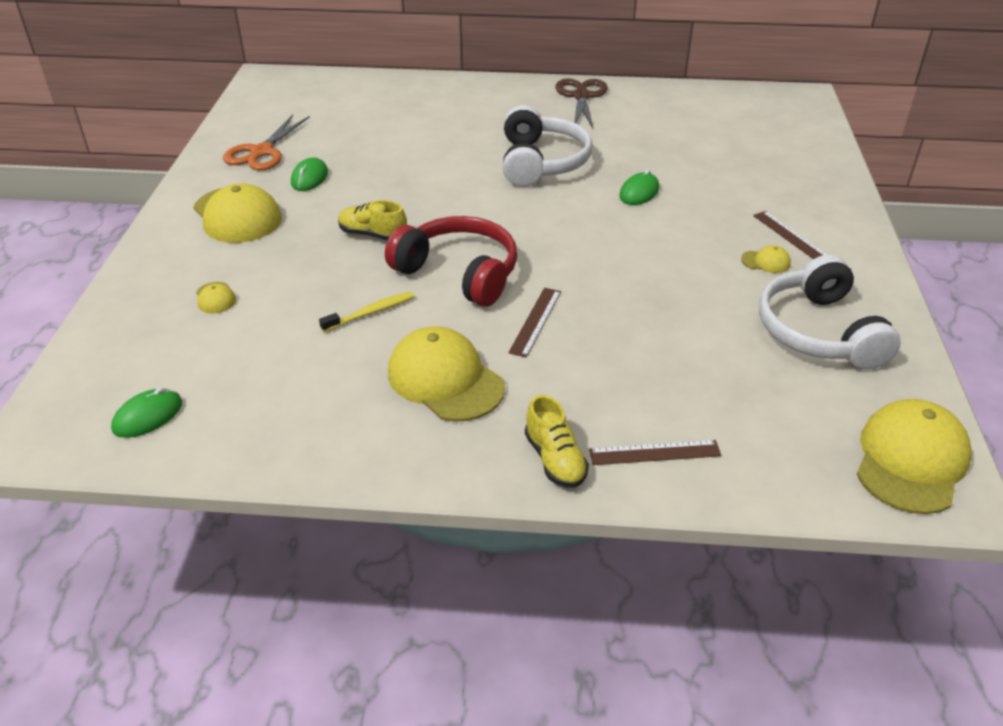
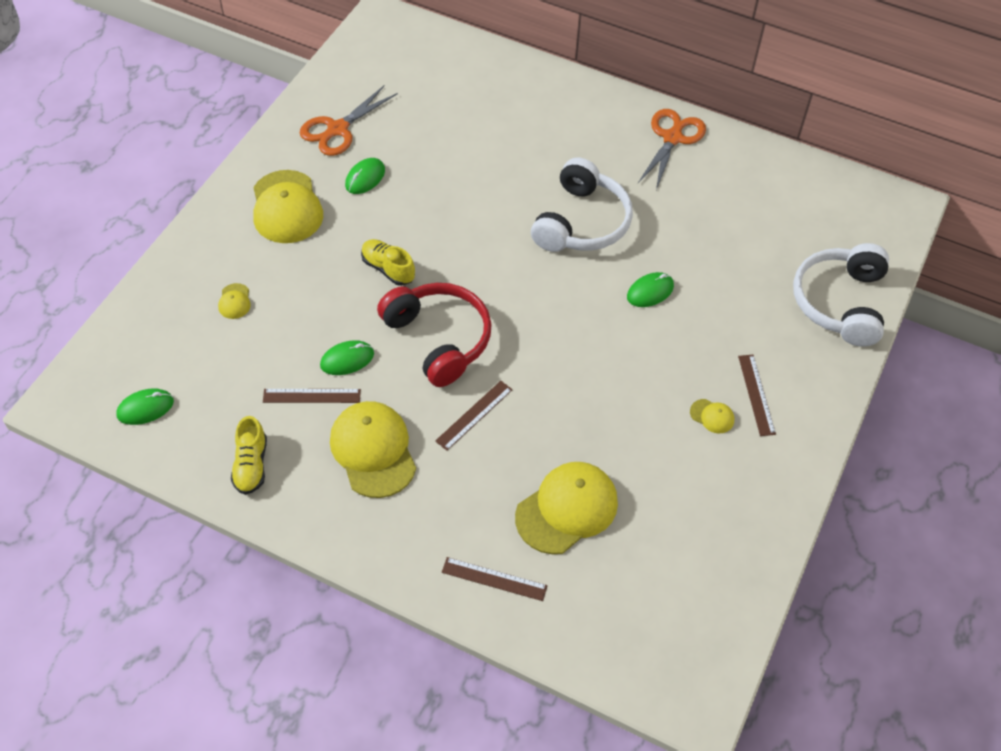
camera: 20 degrees right, 15 degrees up
(347, 352) = (311, 396): none -> brown ruler
(370, 313) = (347, 359): yellow toothbrush -> green mouse
(555, 459) = (416, 557): yellow shoe -> yellow shoe (251, 465)
(581, 96) = (672, 138): brown scissors -> orange scissors
(818, 332) = (704, 510): white headphones -> white headphones (839, 302)
(910, 460) = (688, 661): yellow cap -> yellow cap (567, 509)

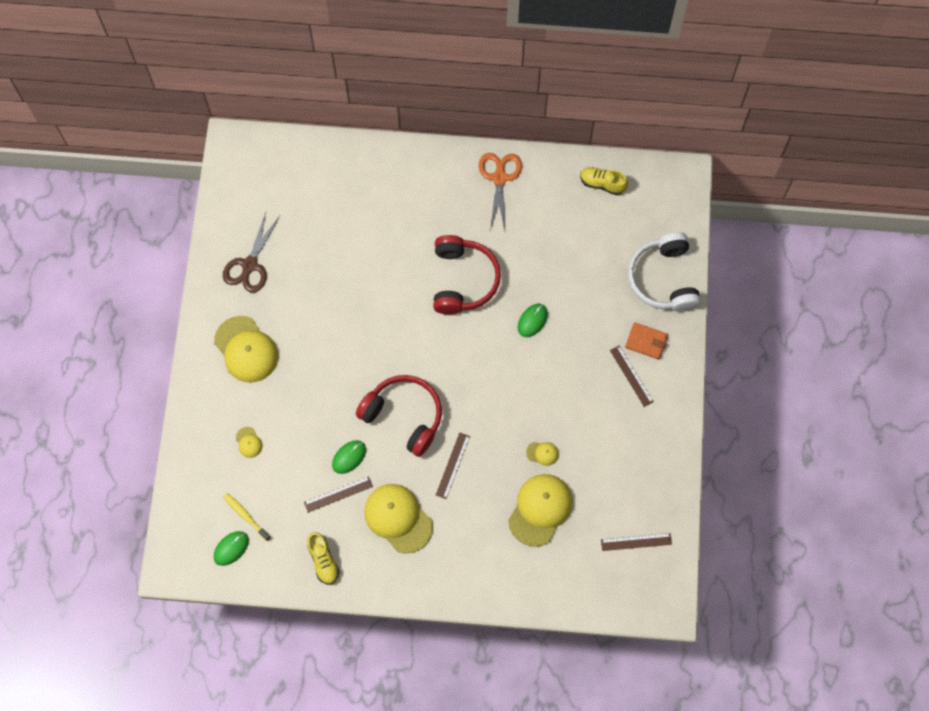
camera: 20 degrees left, 15 degrees up
(184, 379) = (246, 516): none -> yellow toothbrush
(337, 129) = (250, 265): orange scissors -> brown scissors
(365, 178) = (291, 301): green mouse -> none
(388, 269) = (343, 373): yellow shoe -> yellow shoe (602, 184)
(494, 579) = (514, 576): brown ruler -> brown ruler (636, 542)
(582, 222) = (463, 280): white headphones -> red headphones
(712, 416) = (608, 404): yellow cap -> yellow cap (542, 453)
(791, 363) = (646, 341): none -> orange wallet

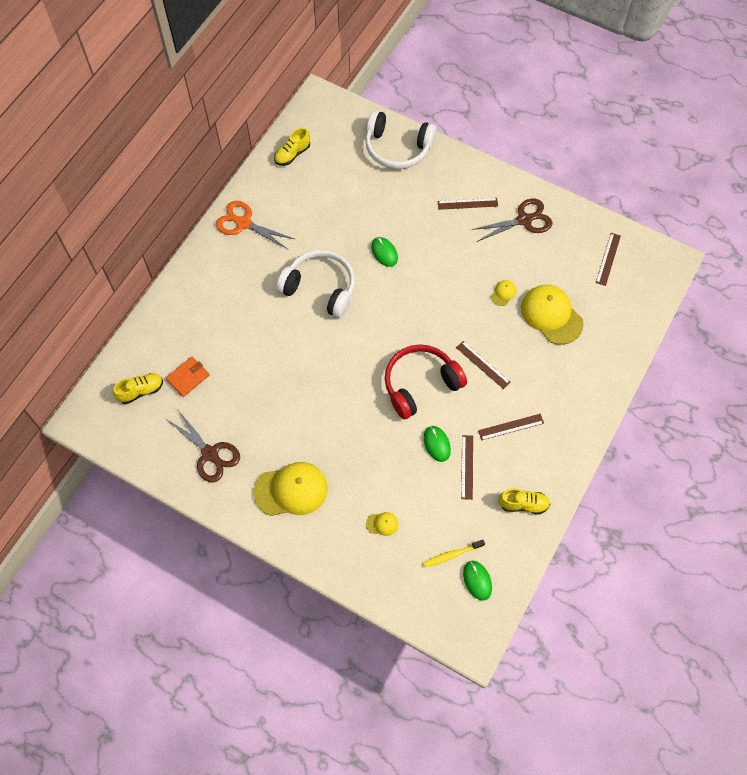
camera: 65 degrees left, 5 degrees down
(283, 177) = (141, 391): none -> yellow shoe
(398, 518) = (511, 427): yellow cap -> brown ruler
(463, 280) = (320, 288): red headphones -> white headphones
(640, 439) = (524, 220): none -> brown scissors
(646, 341) = (444, 181): orange wallet -> orange wallet (188, 377)

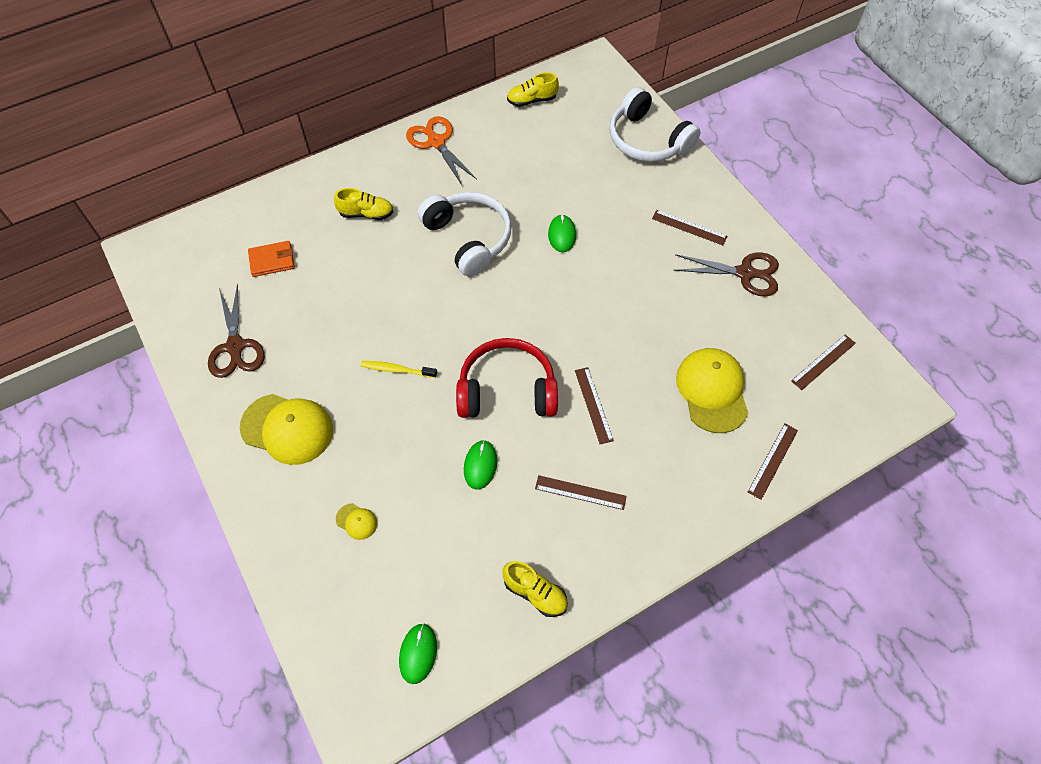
camera: 30 degrees right, 5 degrees down
(141, 391) = (218, 251): yellow shoe -> yellow shoe (366, 214)
(452, 555) = (410, 604): yellow toothbrush -> yellow toothbrush (397, 370)
(467, 467) = (497, 510): brown ruler -> brown ruler (773, 460)
(503, 293) = (669, 339): yellow cap -> none

